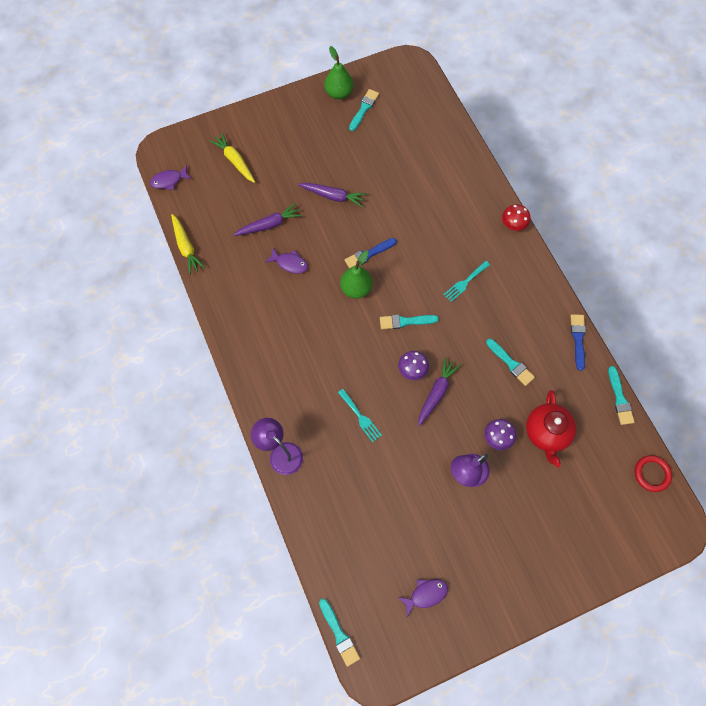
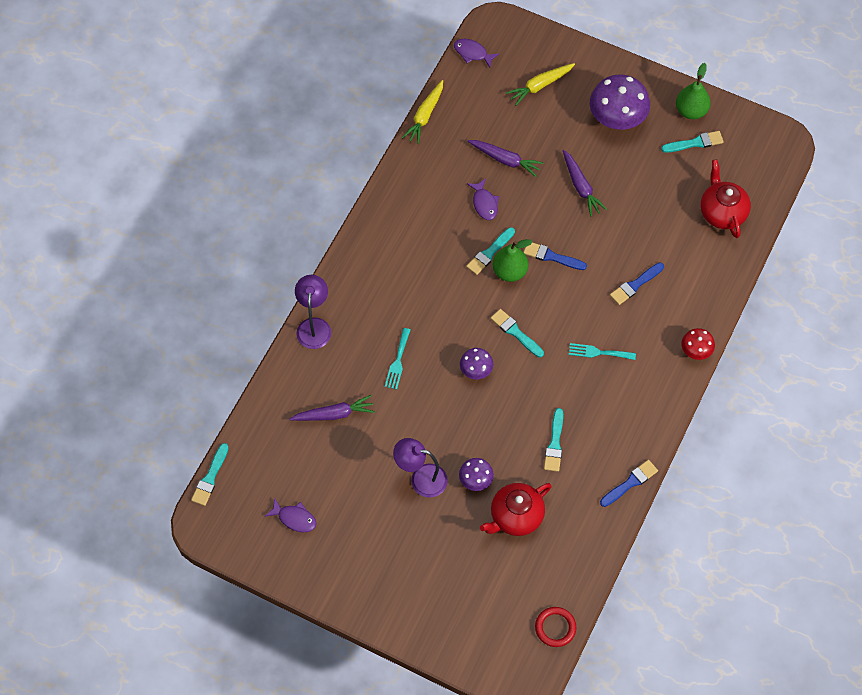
camera: 50 degrees right, 5 degrees down
(235, 161) = (540, 86): yellow carrot -> yellow carrot turned 135 degrees counterclockwise
(303, 137) = (617, 118): none -> purple mushroom
(427, 133) = (722, 212): none -> red teapot
(434, 221) = (635, 285): none -> blue brush
(436, 393) = (472, 404): purple carrot -> purple carrot (334, 414)
(619, 398) = (603, 555): turquoise brush -> turquoise brush (489, 253)

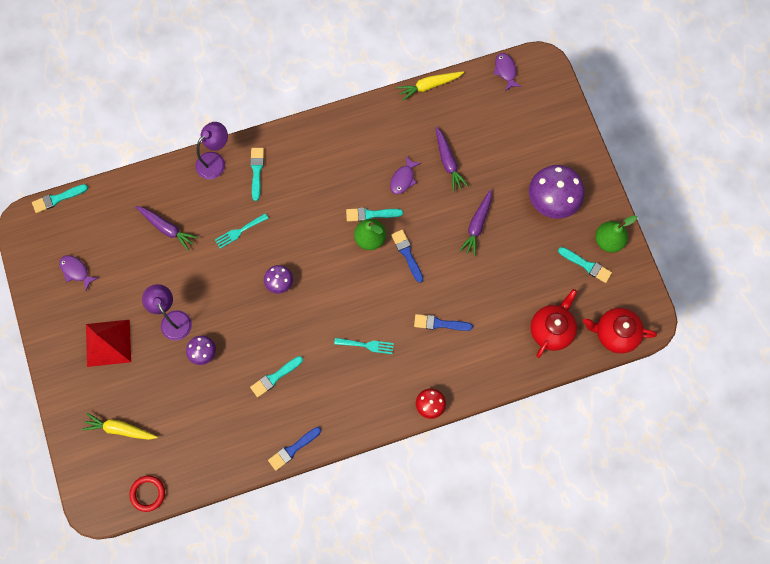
camera: 45 degrees right, 10 degrees up
(294, 518) = (76, 271): purple fish -> purple fish turned 150 degrees clockwise
(388, 547) = (108, 343): none -> red pyramid
(515, 332) = (330, 282): turquoise brush -> turquoise brush (256, 171)
(515, 516) = (201, 400): red teapot -> red teapot (615, 333)
(540, 86) = (525, 132): yellow carrot -> yellow carrot (120, 429)
(598, 352) = (367, 345): turquoise fork -> turquoise fork turned 135 degrees clockwise
(630, 483) = (293, 449): blue brush -> blue brush turned 135 degrees clockwise

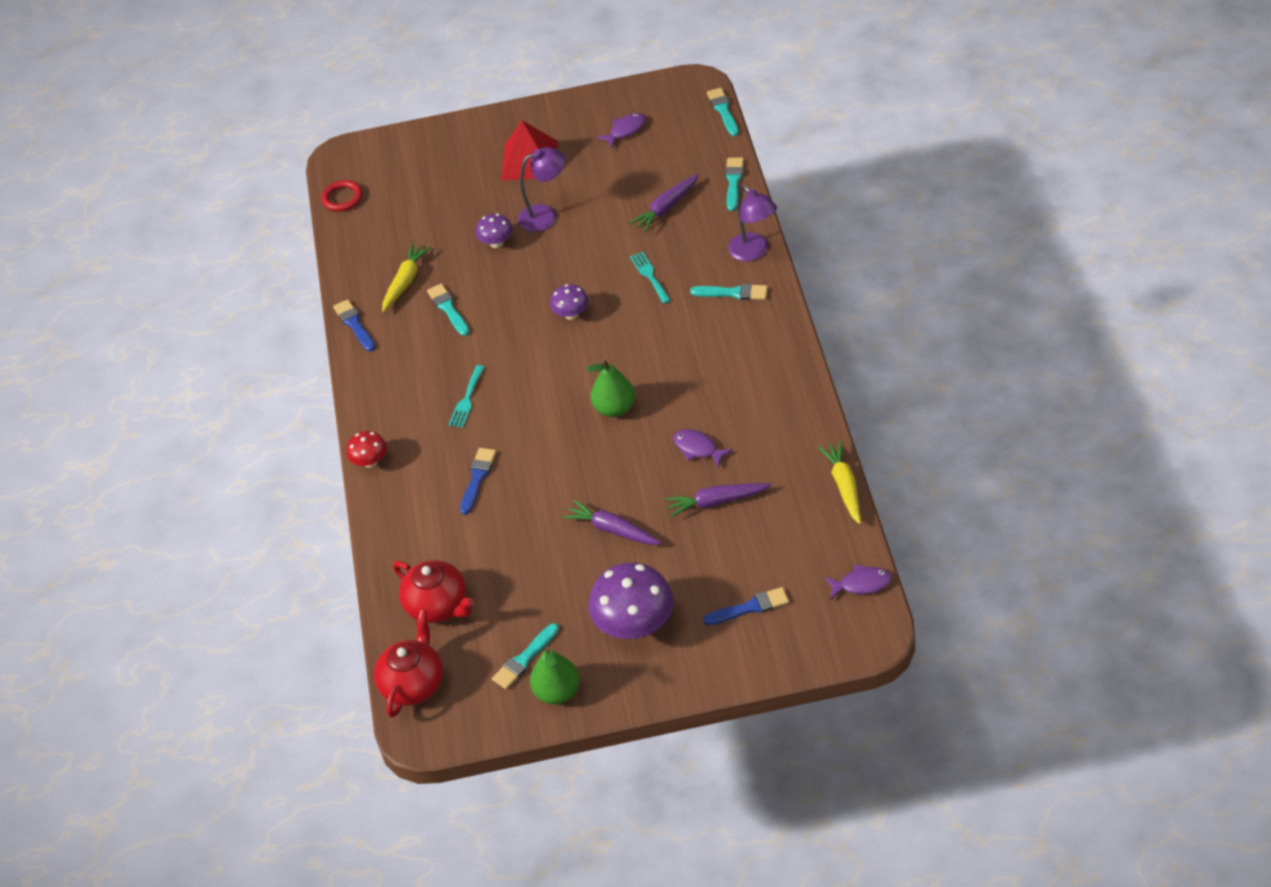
camera: 105 degrees right, 25 degrees down
(120, 429) = (423, 173): yellow carrot -> yellow carrot (405, 281)
(371, 214) = (650, 410): turquoise brush -> turquoise brush (733, 182)
(407, 254) = (584, 447): blue brush -> blue brush (750, 607)

